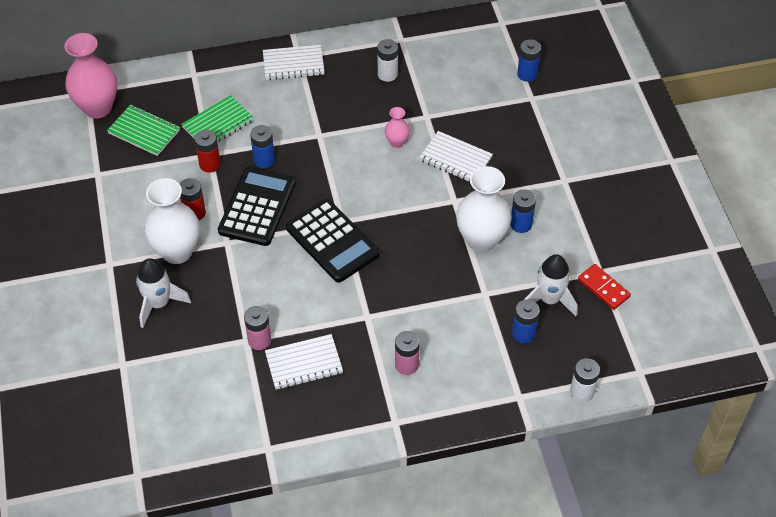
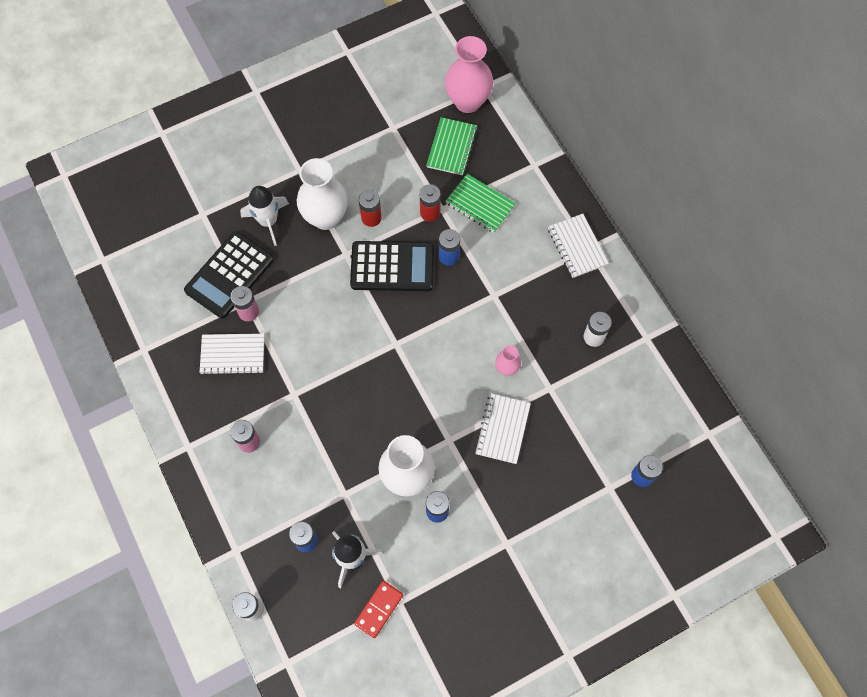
camera: 75 degrees right, 15 degrees up
(304, 363) = (233, 354): white notebook -> white notebook turned 60 degrees counterclockwise
(332, 241) = (370, 342): black calculator -> black calculator (229, 275)

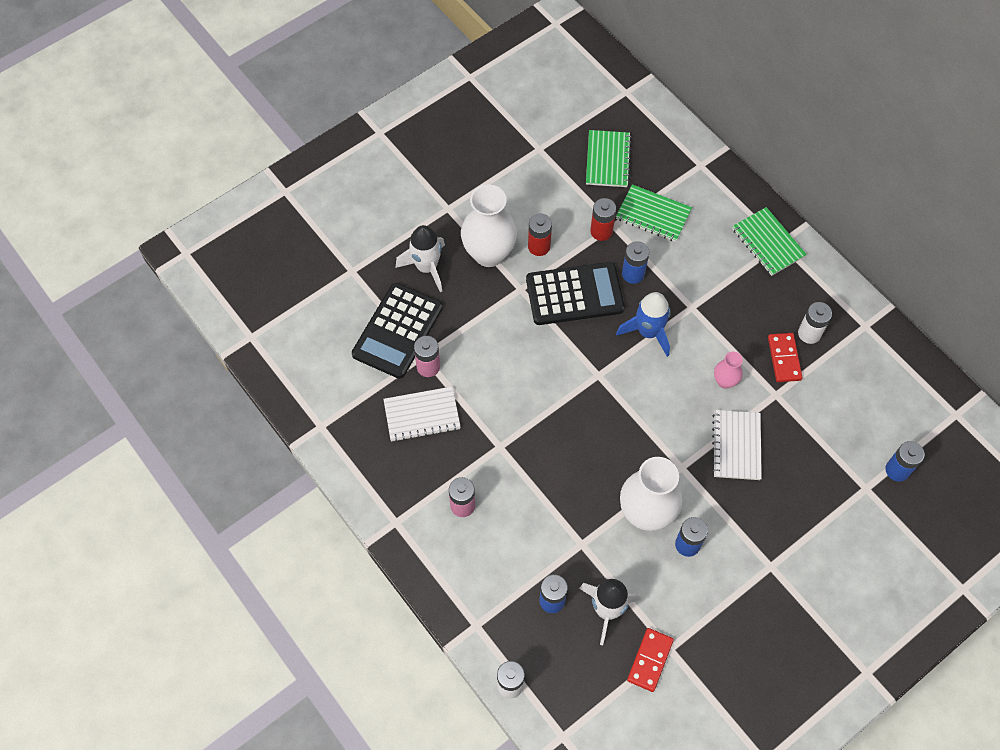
camera: 10 degrees left, 5 degrees down
(449, 312) = (648, 332): none -> blue rocket
(467, 102) = (613, 110): pink vase -> none
(565, 356) = (784, 358): none -> red domino
(577, 246) = (768, 242): white notebook -> green notebook

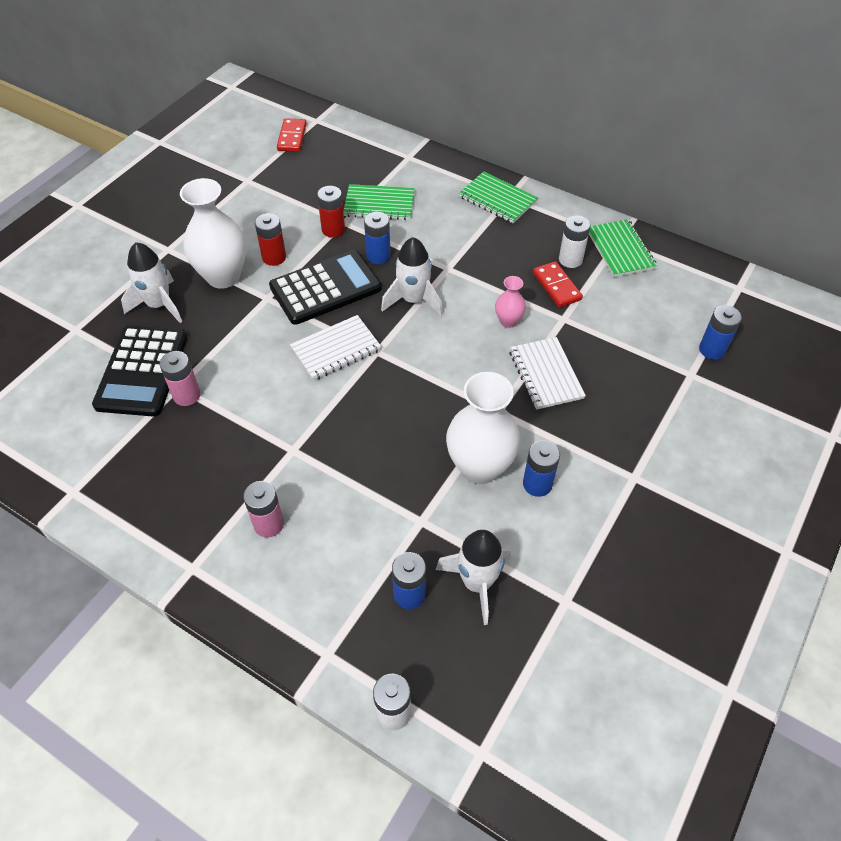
camera: 20 degrees left, 10 degrees down
(422, 415) = (193, 444): white notebook -> white notebook (336, 349)
(607, 160) = (318, 173): green notebook -> green notebook (620, 250)
(648, 332) = (413, 300): blue rocket -> white rocket
(649, 660) = (548, 622): red domino -> red domino (292, 137)

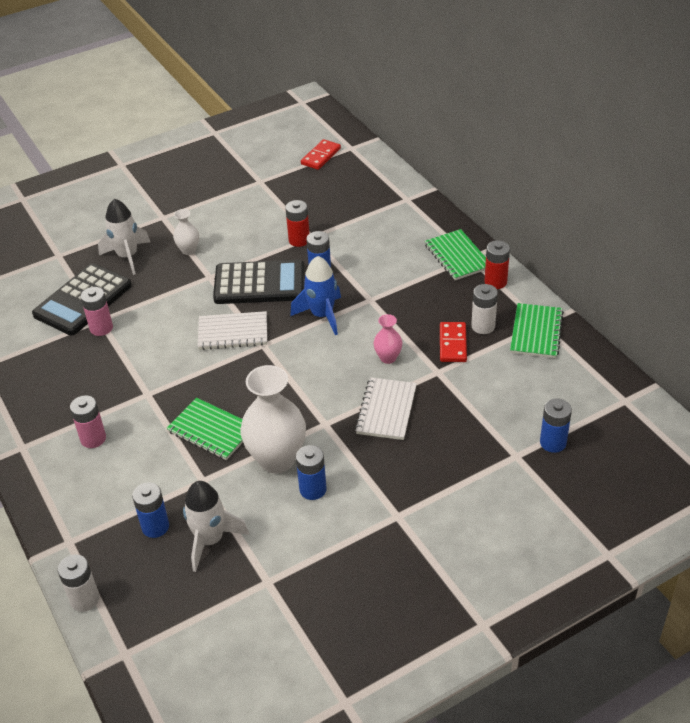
camera: 30 degrees right, 10 degrees down
(223, 276) = (188, 250): white vase -> white vase, size x0.49
(274, 257) = (237, 247): red battery -> red battery (495, 282)
(379, 204) = (352, 231): green notebook -> green notebook (211, 430)
(413, 300) = (322, 315): white rocket -> blue rocket

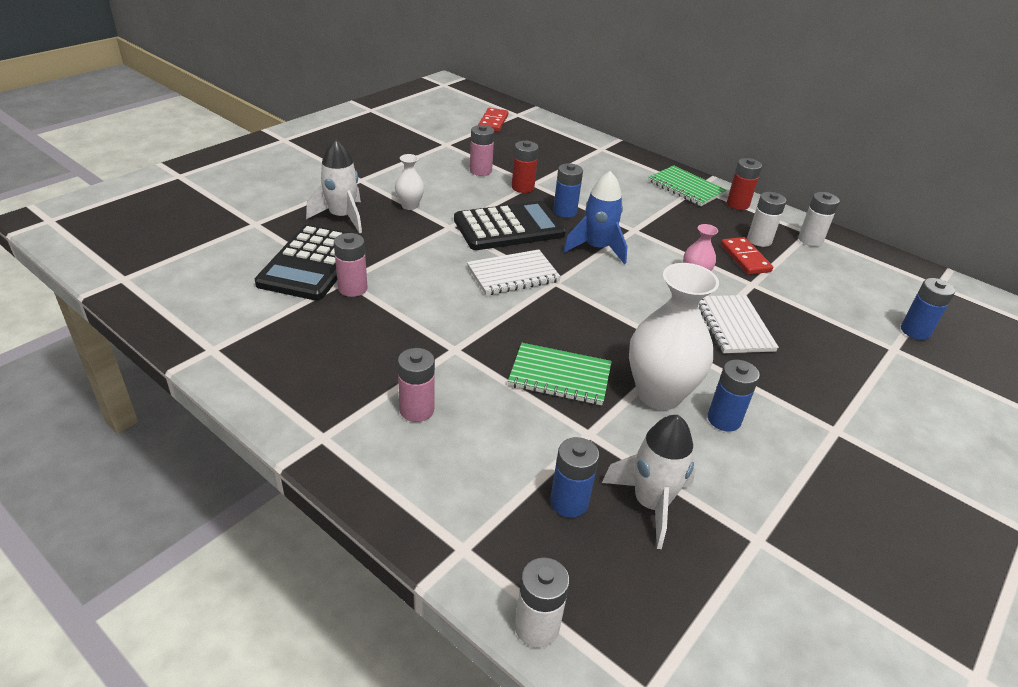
camera: 25 degrees left, 5 degrees down
(272, 217) = (480, 171): none -> pink battery
(536, 332) = (810, 240): green notebook -> white battery

